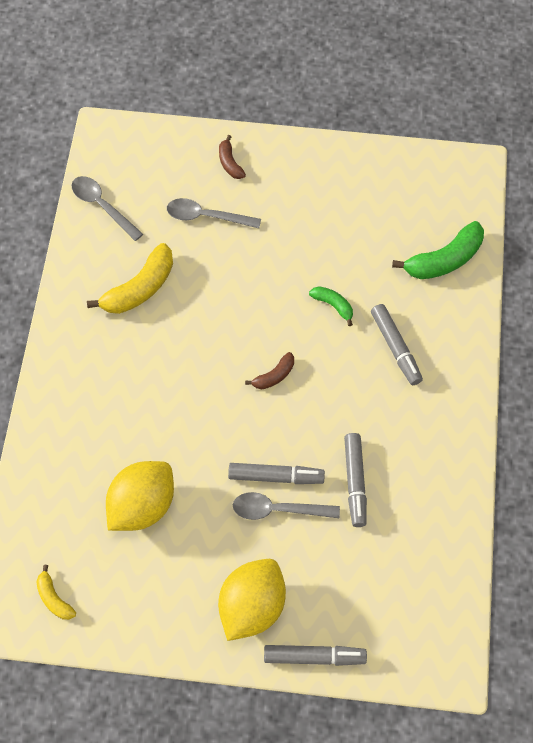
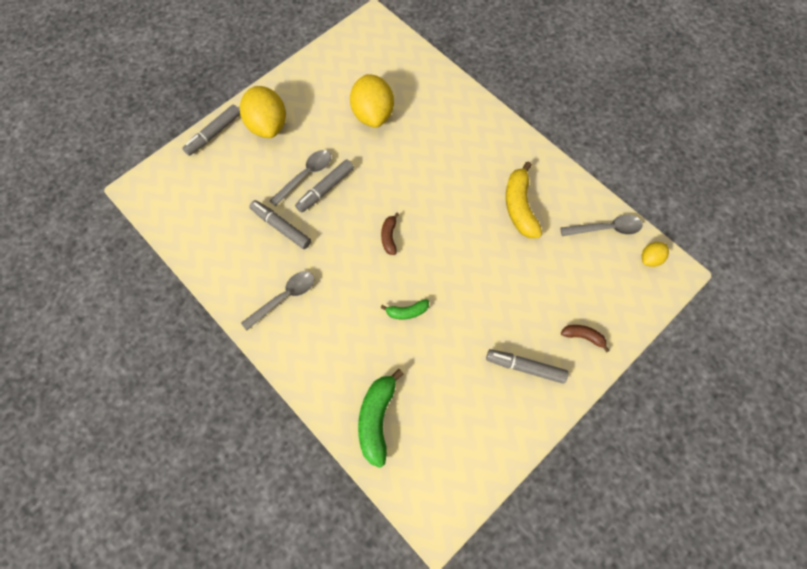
camera: 130 degrees right, 5 degrees up
(54, 598) = (361, 47): yellow banana -> none
(105, 157) = (650, 258): none -> yellow lemon
(206, 216) = (546, 286): grey spoon -> grey spoon (284, 297)
(395, 347) = (342, 325): grey marker -> grey marker (525, 367)

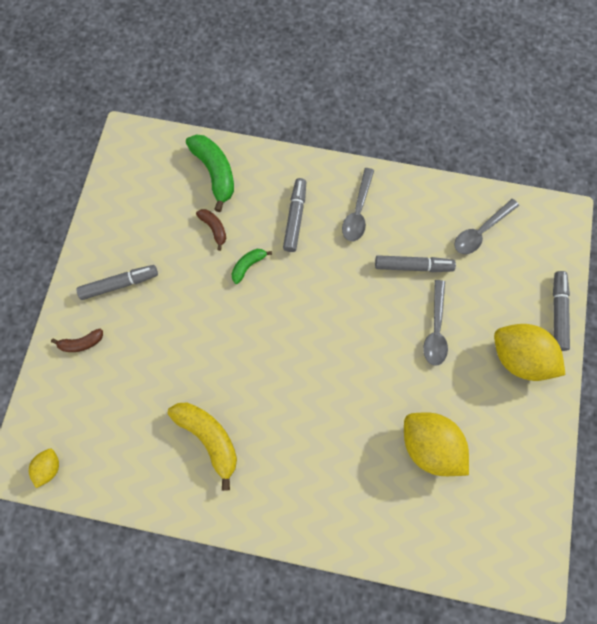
camera: 145 degrees right, 5 degrees up
(326, 189) = (406, 329): grey marker -> grey marker (295, 218)
(389, 237) = (312, 321): brown banana -> brown banana (214, 229)
(606, 229) = (109, 472): grey spoon -> grey spoon (480, 231)

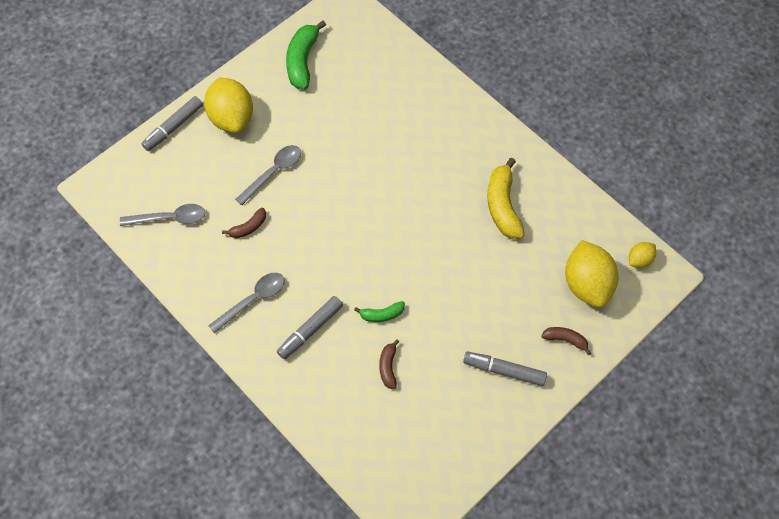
camera: 145 degrees left, 10 degrees down
(215, 173) = (350, 421): green banana -> green banana (303, 61)
(412, 266) = (248, 227): grey marker -> brown banana
(429, 445) = (346, 106): yellow lemon -> yellow lemon (587, 284)

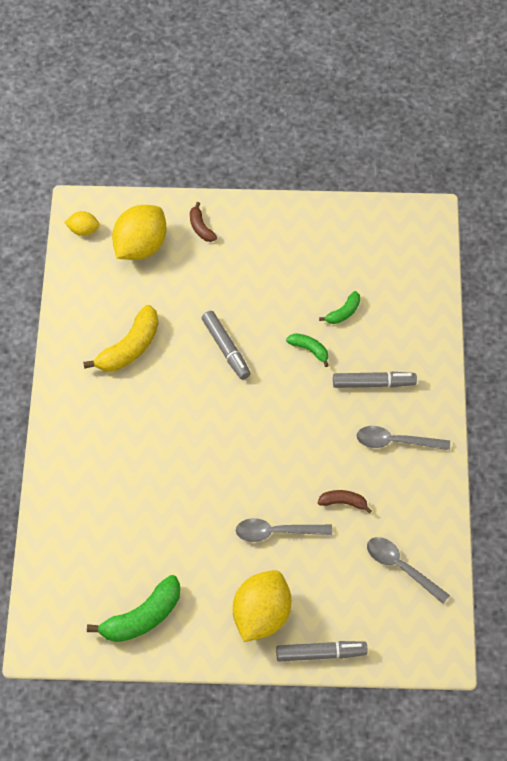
camera: 135 degrees left, 5 degrees down
(388, 367) = (343, 313): brown banana -> green banana
(504, 371) = (265, 244): grey marker -> grey marker (226, 348)

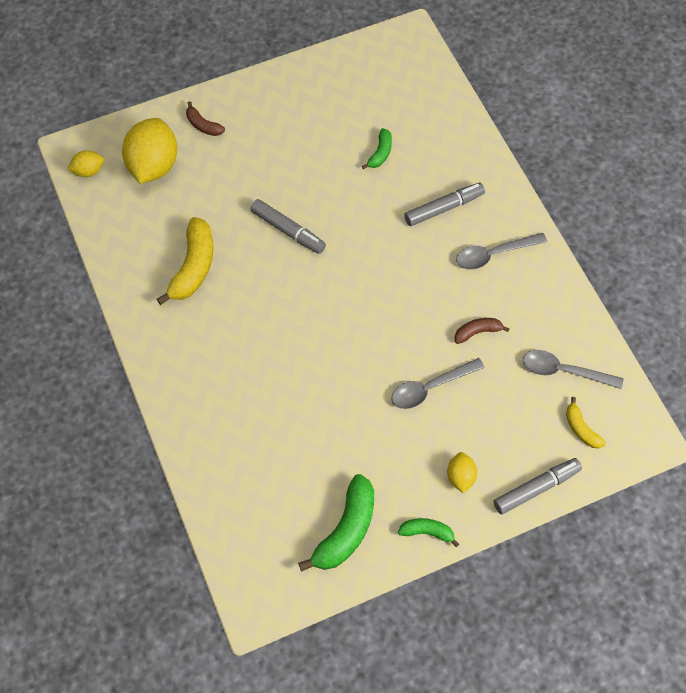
camera: 25 degrees left, 5 degrees up
(261, 616) = (460, 477): yellow lemon -> yellow lemon, size x0.49
(309, 350) = (367, 200): green banana -> green banana (427, 532)
(388, 622) = (581, 428): none -> yellow banana

